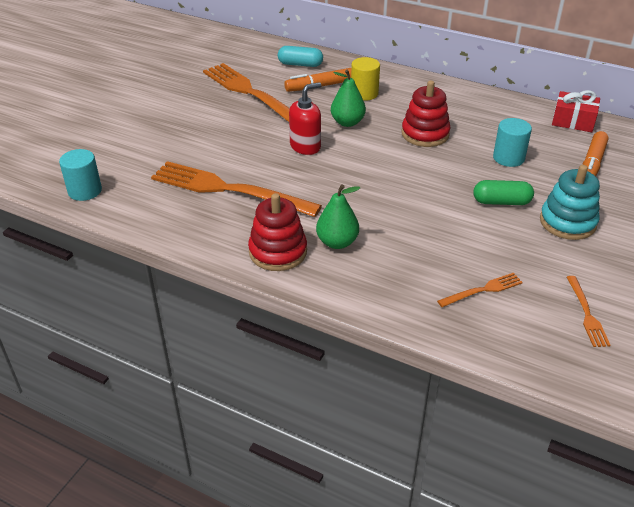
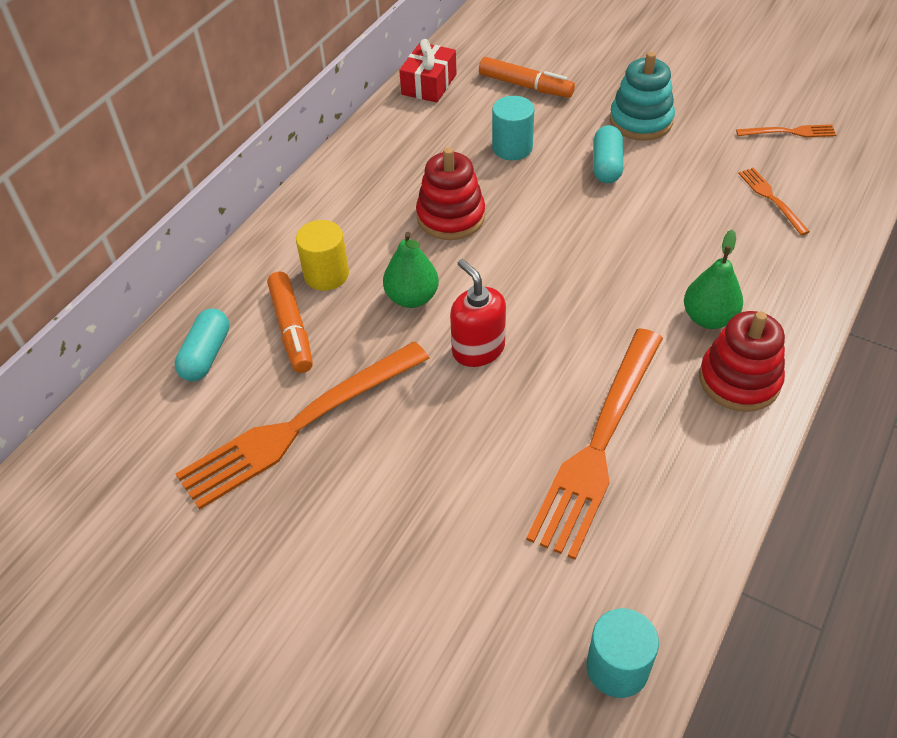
camera: 85 degrees left, 10 degrees up
(501, 202) = (606, 165): green capsule -> turquoise capsule

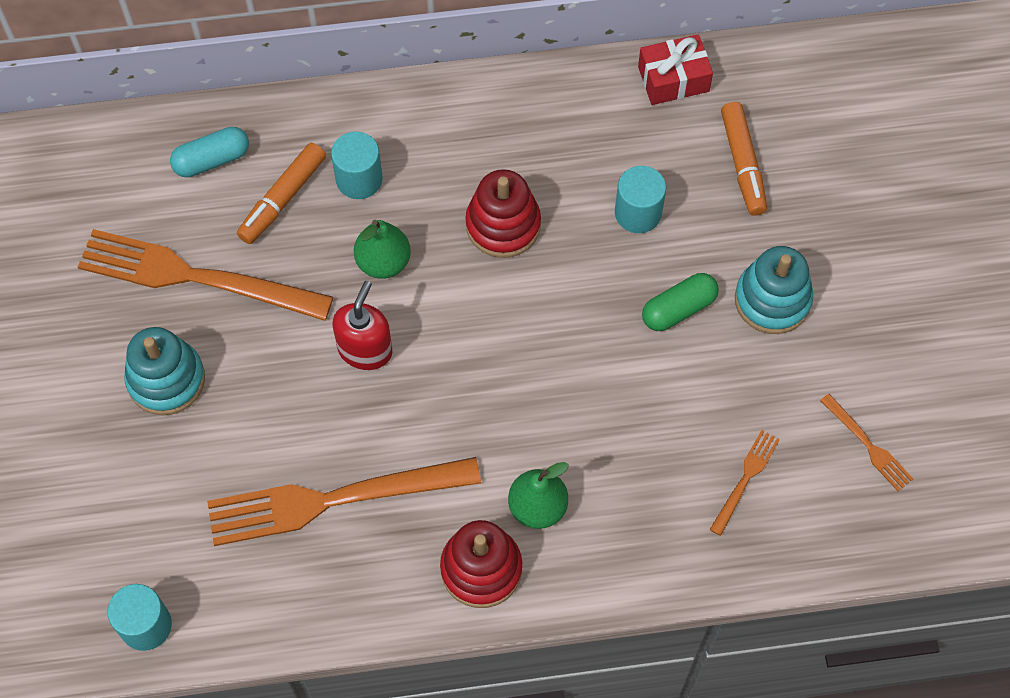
camera: 50 degrees right, 15 degrees up
(326, 274) = (359, 179): yellow cylinder -> turquoise cylinder
(376, 503) = (166, 379): none -> turquoise stacking toy
(606, 165) = (678, 309): turquoise capsule -> green capsule

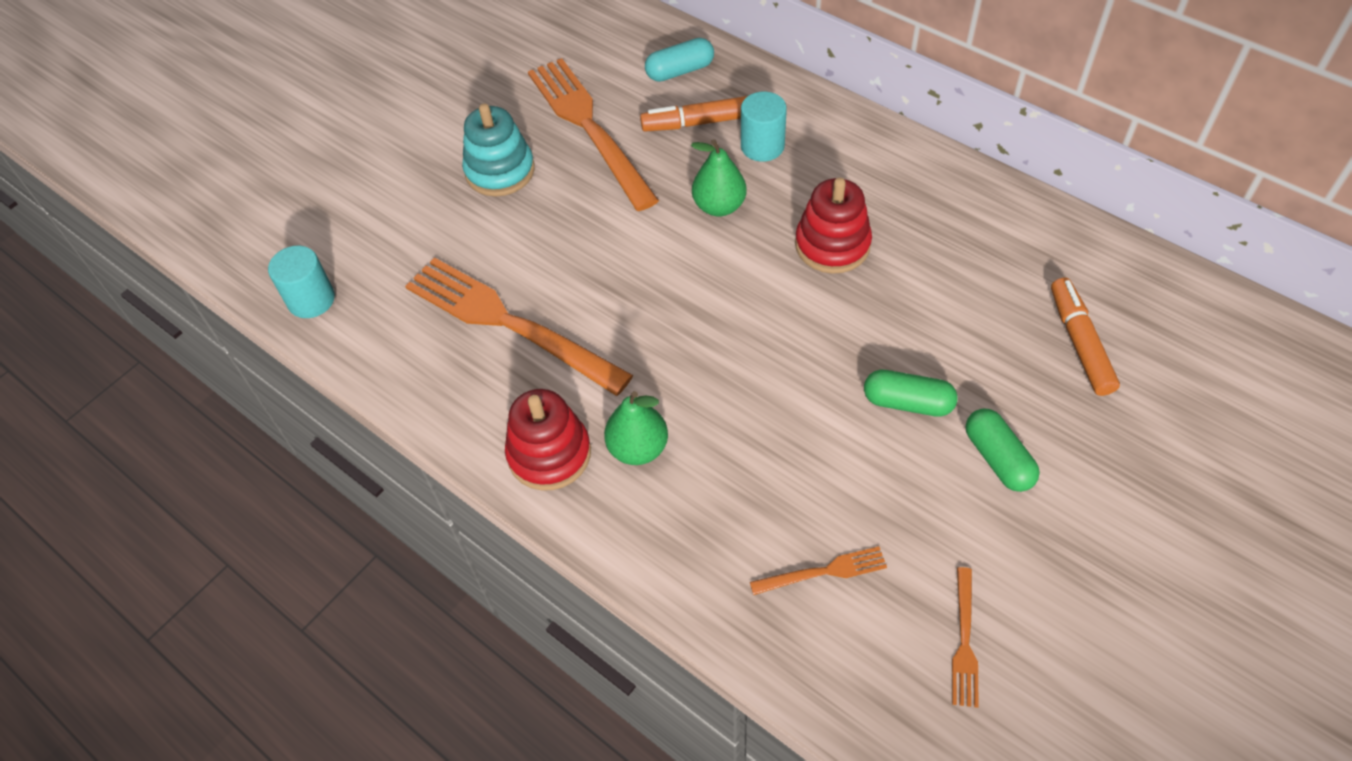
camera: 50 degrees right, 10 degrees down
(212, 160) = (680, 71): turquoise capsule -> turquoise capsule turned 45 degrees counterclockwise
(365, 350) = (642, 249): red soap dispenser -> none
(638, 213) = (949, 312): turquoise cylinder -> none
(673, 79) = (1083, 244): red gift -> none
(742, 164) = (1080, 342): orange marker -> orange marker turned 135 degrees clockwise
(772, 300) = (998, 458): turquoise stacking toy -> green capsule

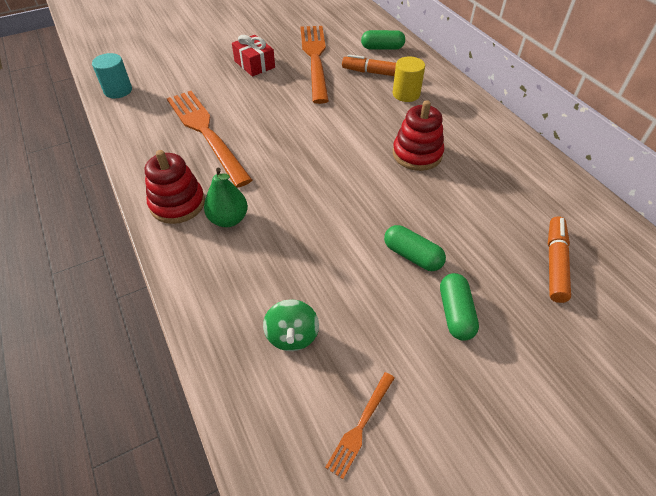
camera: 20 degrees right, 5 degrees down
(500, 171) = (254, 64): turquoise stacking toy -> red gift
(680, 71) = (382, 48): turquoise capsule -> green capsule
(719, 206) = (361, 114): green pear -> none
(762, 146) = (406, 94): turquoise cylinder -> yellow cylinder
(823, 572) = (292, 336): orange fork -> green spinning top

